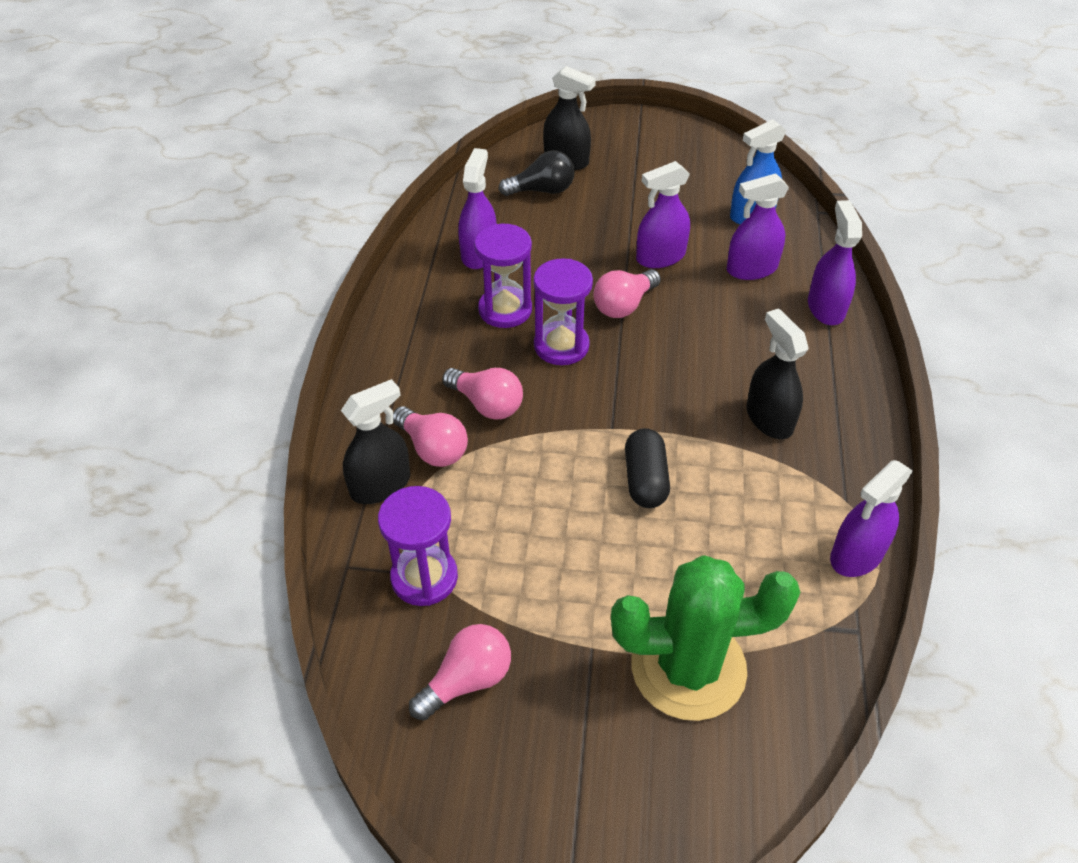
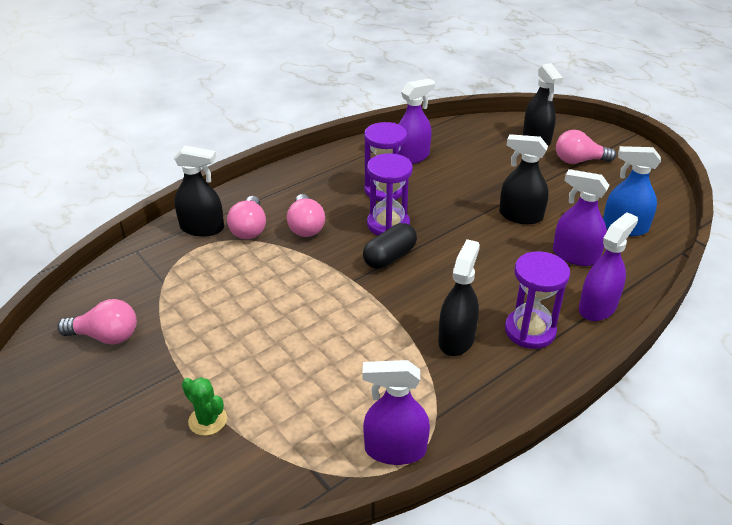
camera: 45 degrees right, 10 degrees down
(424, 577) = (158, 279): purple hourglass -> purple hourglass (530, 331)
(542, 190) = (497, 146): black light bulb -> none
(624, 305) = (457, 226): pink light bulb -> pink light bulb (579, 161)
(645, 480) = (331, 316): black capsule -> black capsule (389, 257)
(660, 257) = (520, 216): purple spray bottle -> black spray bottle
(688, 667) = (208, 420): green cactus -> green cactus, size x0.42

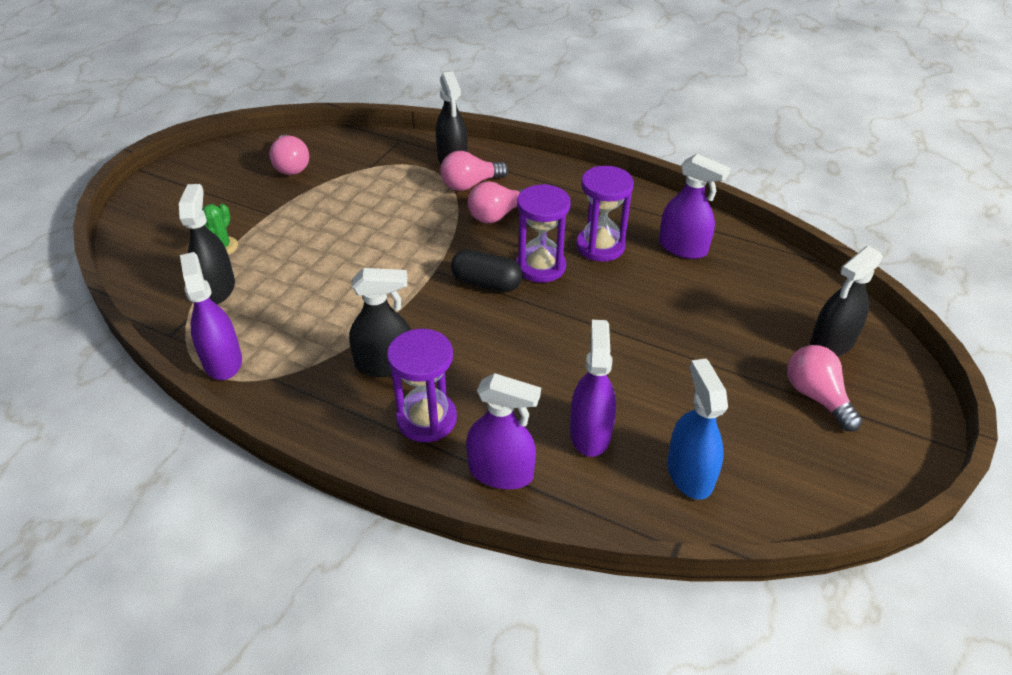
camera: 65 degrees right, 5 degrees up
(520, 216) = (637, 365): black spray bottle -> black spray bottle (217, 288)

